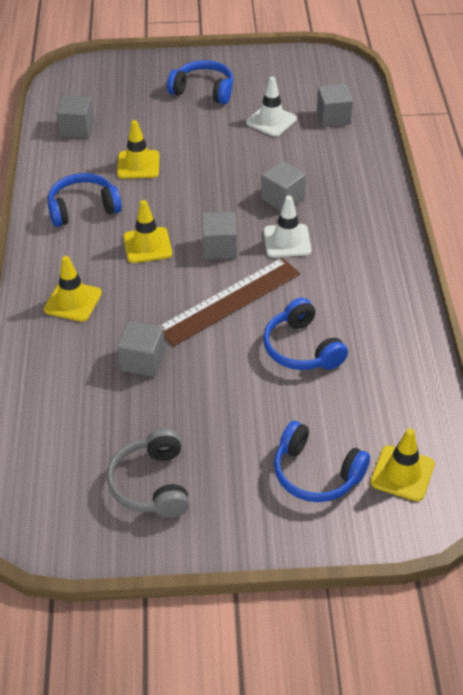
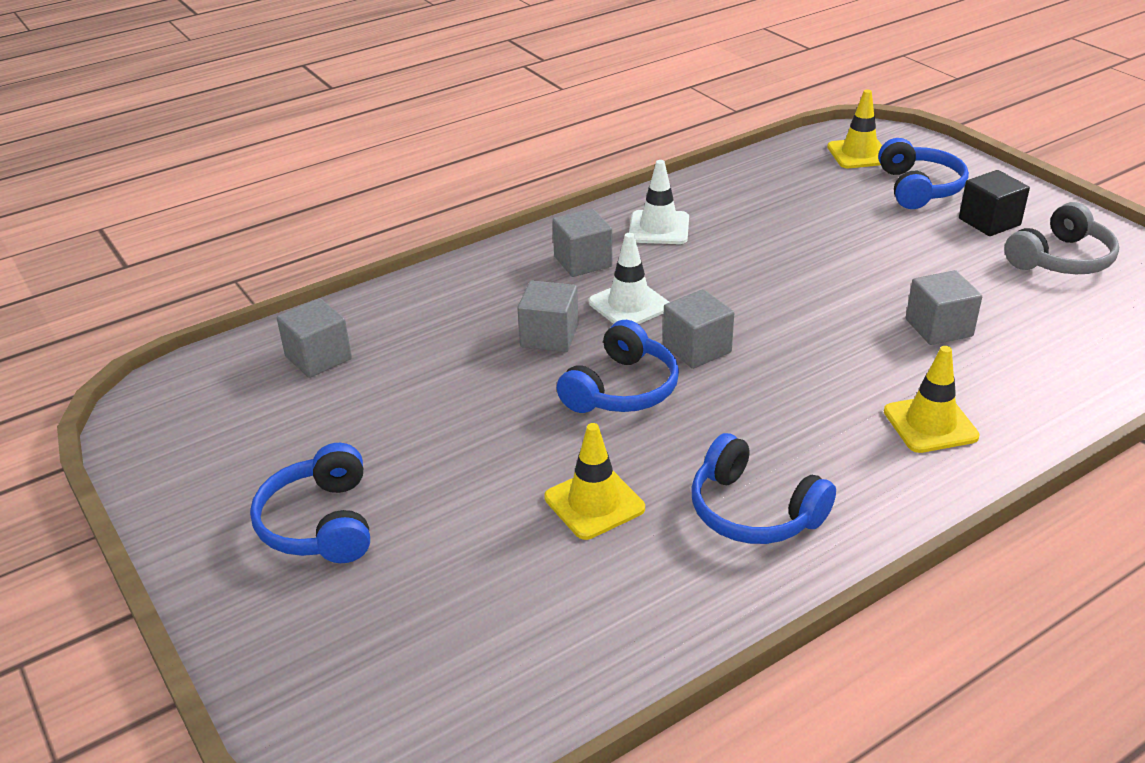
camera: 120 degrees left, 10 degrees down
(77, 129) = (557, 638): grey cube -> grey cube (583, 261)
(147, 245) = (758, 409): yellow traffic cone -> none
(229, 301) = (776, 307): brown ruler -> none
(232, 481) = (989, 222): none -> black cube
(271, 121) = (366, 412): white traffic cone -> white traffic cone (659, 228)
(301, 348) = (786, 240): blue headphones -> blue headphones (622, 389)

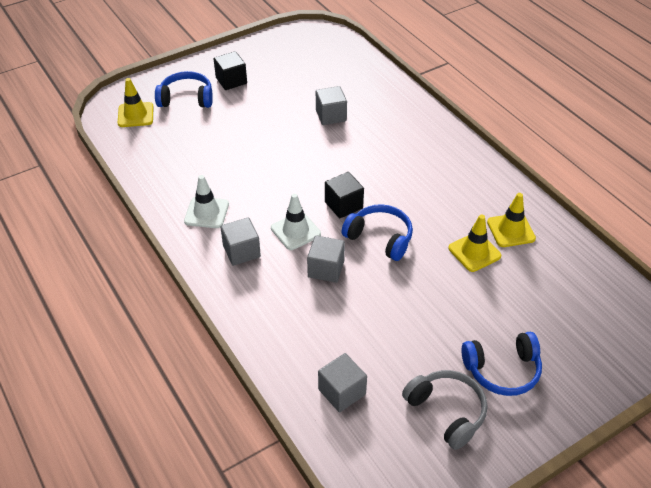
camera: 90 degrees left, 10 degrees up
(697, 349) = (343, 205): grey cube -> black cube
(753, 511) = (475, 196): blue headphones -> none
(930, 424) = (409, 131): yellow traffic cone -> yellow traffic cone (511, 230)
(1061, 259) = (274, 65): grey headphones -> grey headphones (447, 411)

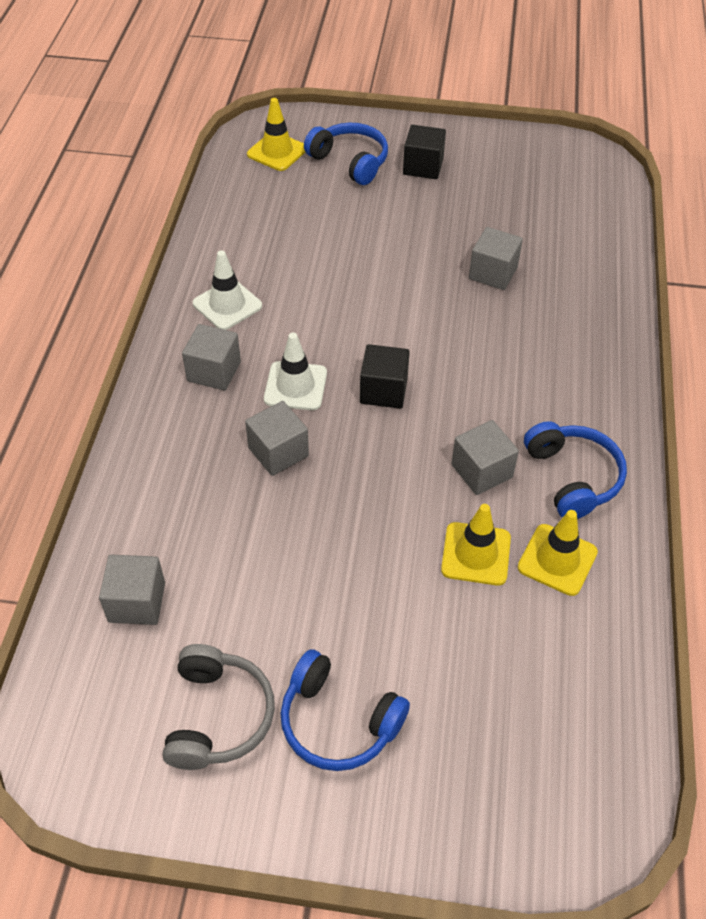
camera: 40 degrees right, 5 degrees up
(380, 238) = (381, 457): blue headphones -> blue headphones (573, 477)
(434, 213) = (481, 471): none -> grey cube

